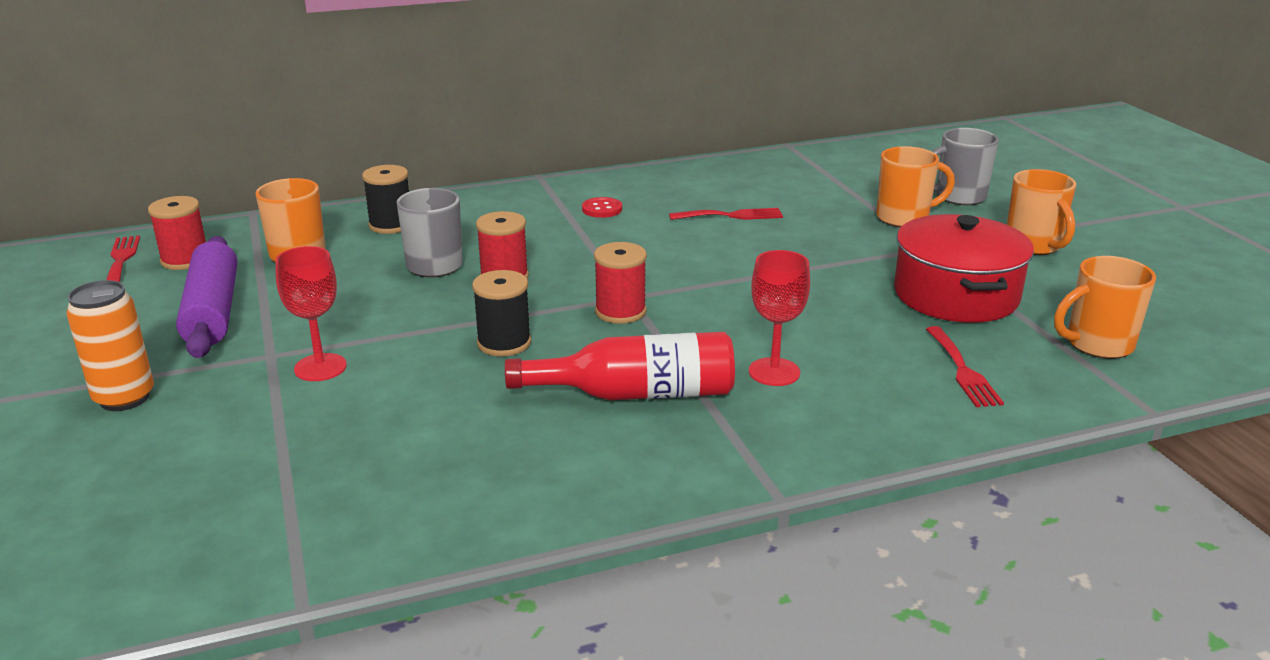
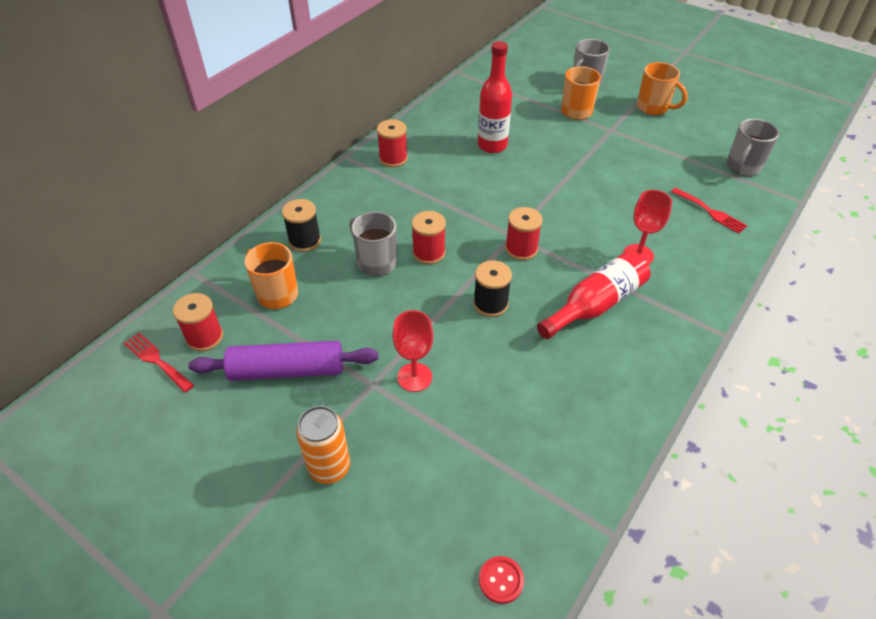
camera: 35 degrees left, 20 degrees up
(212, 311) = (287, 370): purple rolling pin -> purple rolling pin turned 45 degrees counterclockwise
(591, 192) = (393, 158): none -> red spool
(602, 209) = (416, 170): red button -> red button (501, 580)
(731, 215) = (492, 145): red fork -> red bottle
(955, 295) = (657, 160): red pot -> none
(1097, 345) = (742, 167): orange mug -> grey mug

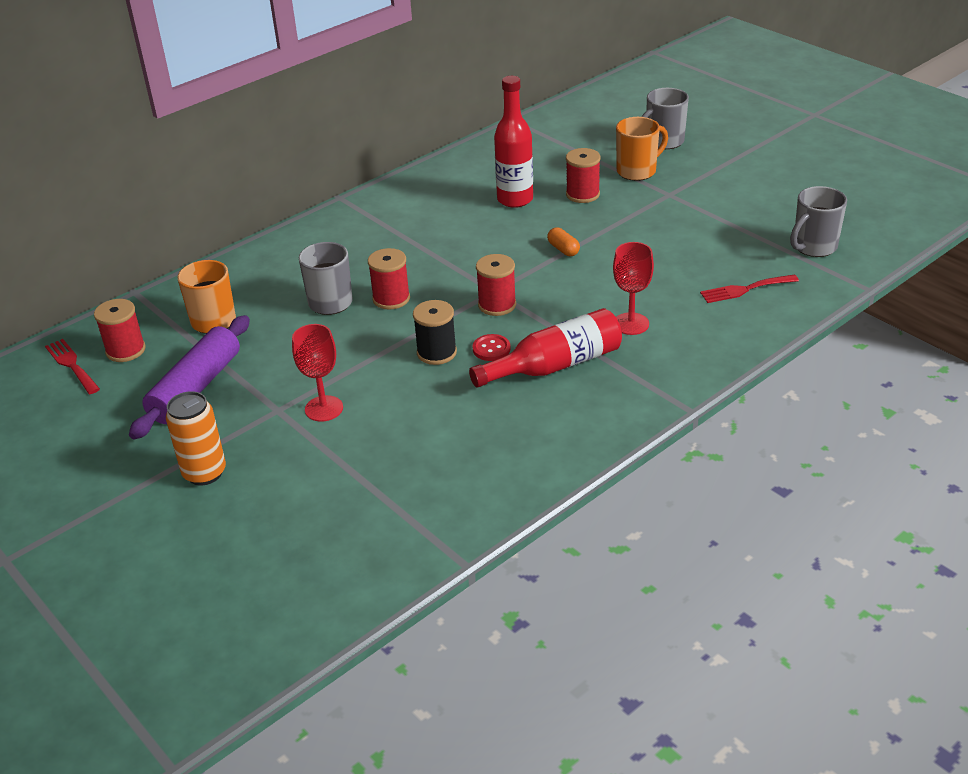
camera: 15 degrees right, 10 degrees down
(287, 370) = (196, 388): purple rolling pin -> purple rolling pin turned 75 degrees counterclockwise
(305, 241) = (262, 274): black spool -> none
(393, 158) = (393, 204): red spool -> red spool (582, 194)
(501, 580) = (332, 583): red button -> red button (491, 349)
(552, 189) = (563, 249): none -> orange capsule
(653, 108) = (736, 174): orange mug -> none
(710, 212) = (745, 289): red fork -> red fork turned 105 degrees clockwise

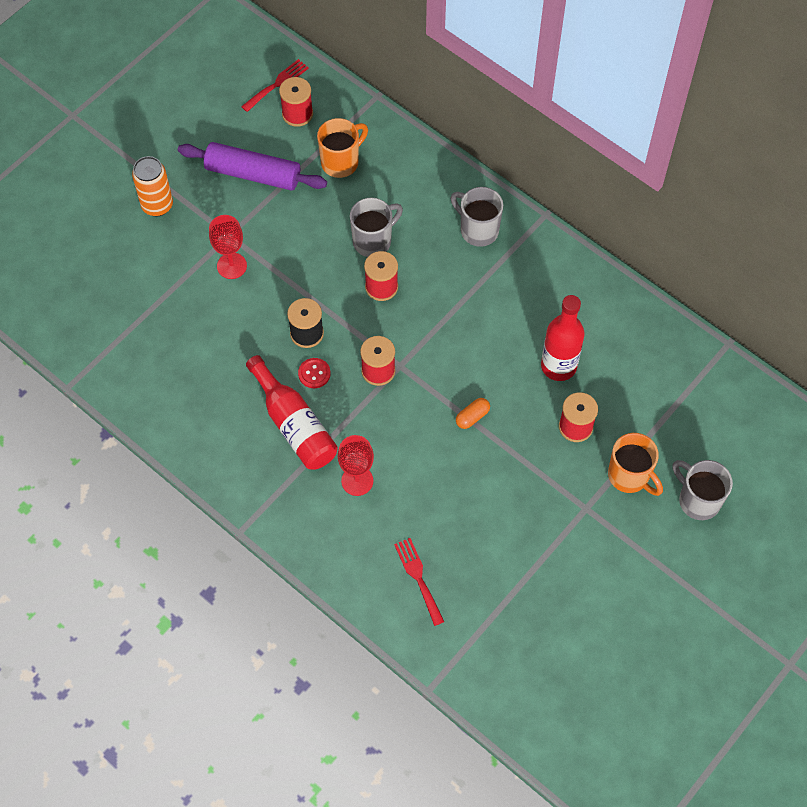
camera: 80 degrees right, 25 degrees up
(813, 247) = (498, 644): grey mug -> grey mug (478, 230)

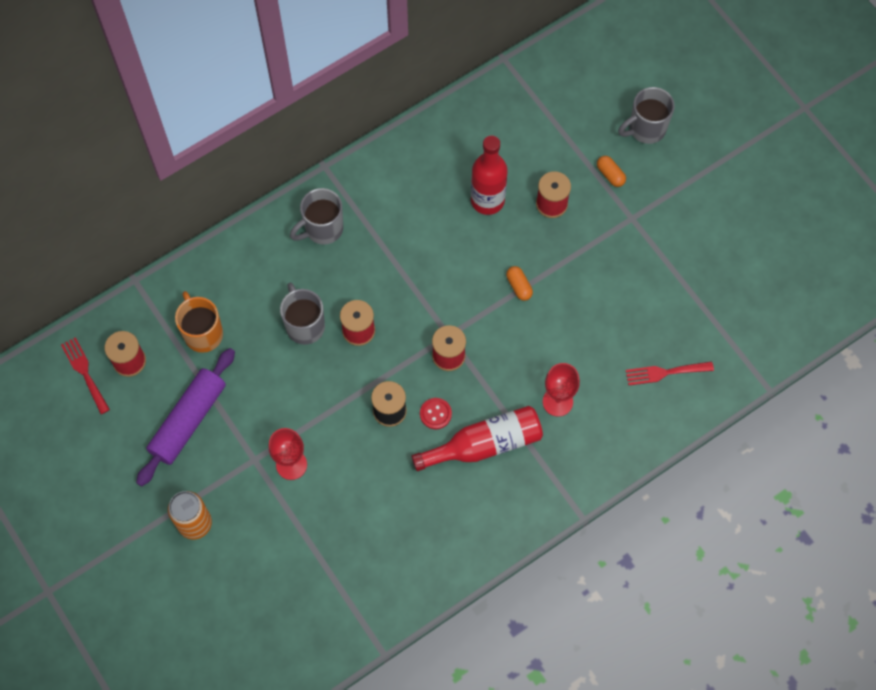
camera: 75 degrees left, 5 degrees up
(629, 476) = (610, 175): orange mug -> orange capsule

